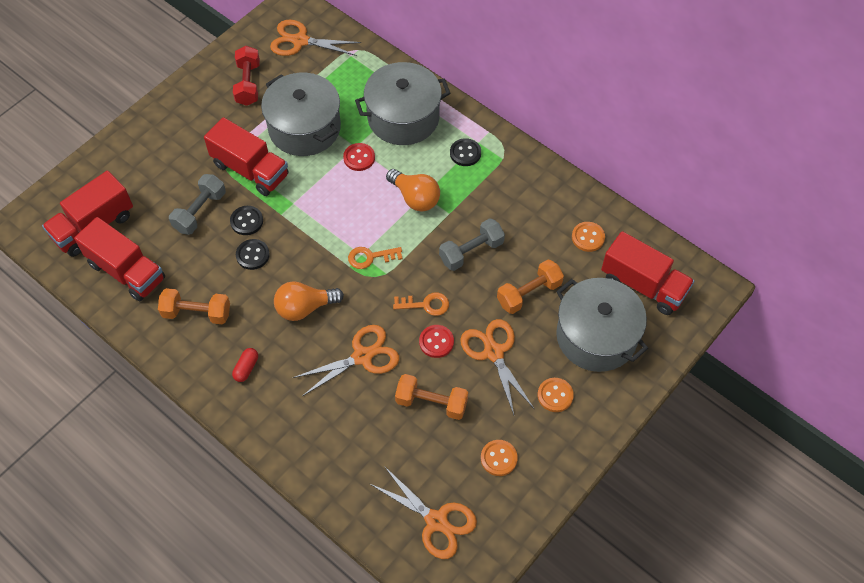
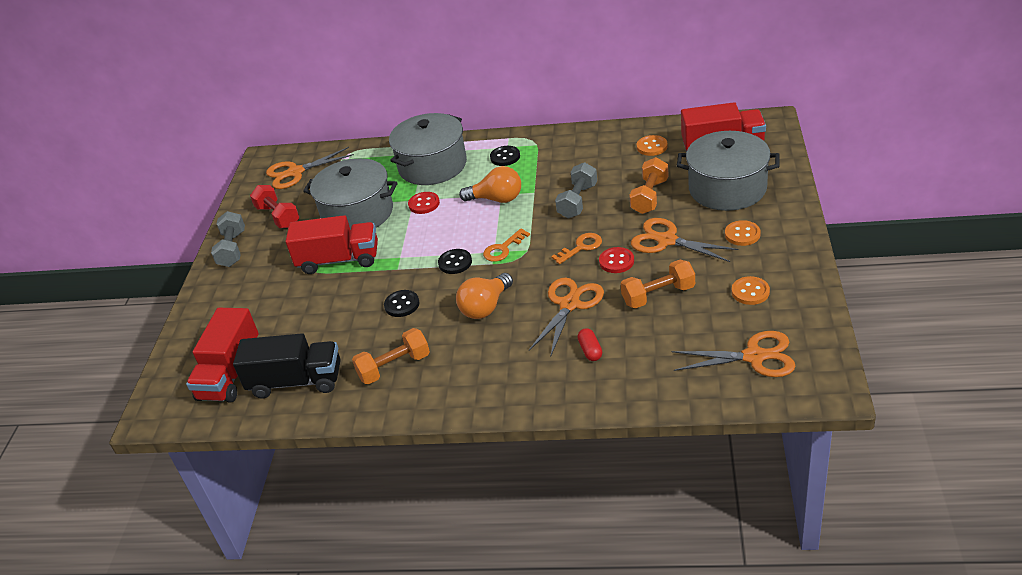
camera: 30 degrees left, 20 degrees down
(126, 271) = (296, 381): red truck -> black truck
(200, 211) = (322, 307): grey dumbbell -> grey dumbbell (232, 249)
(246, 221) = (372, 289): black button -> black button (455, 262)
(246, 368) = (481, 372): red capsule -> red capsule (590, 350)

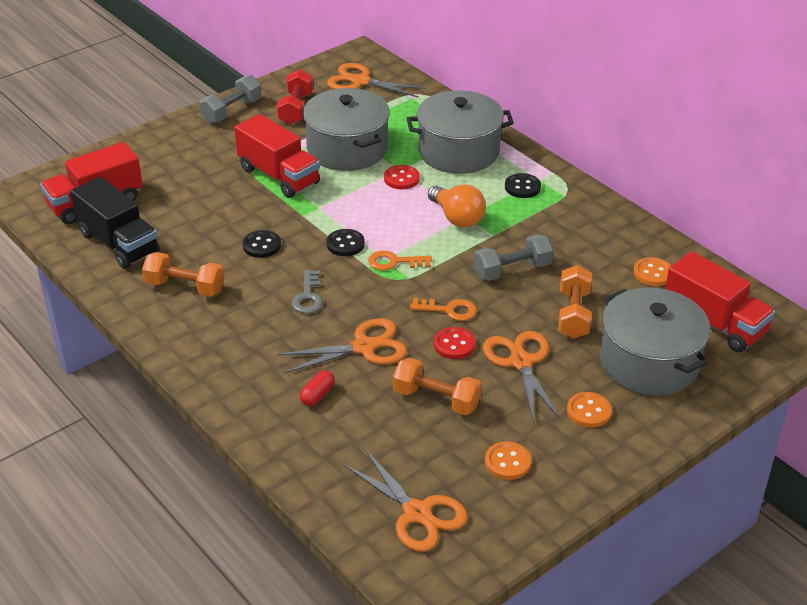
camera: 40 degrees right, 0 degrees up
(485, 307) = (308, 296): orange light bulb -> grey key
(649, 196) = (573, 314): orange dumbbell -> orange dumbbell turned 60 degrees counterclockwise

